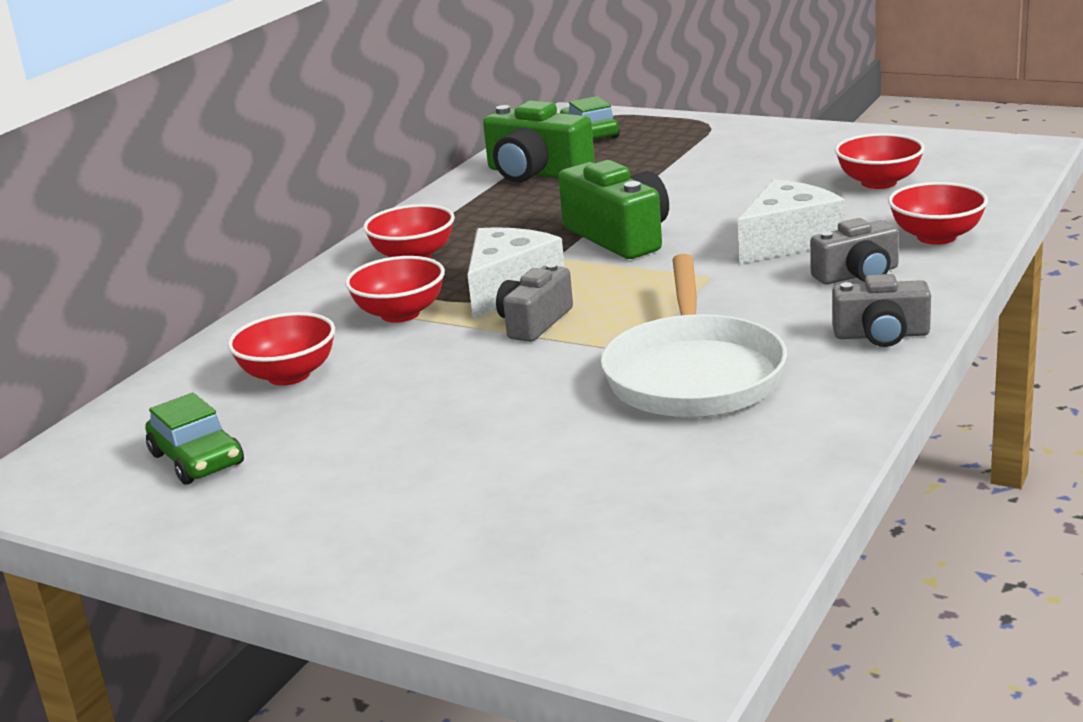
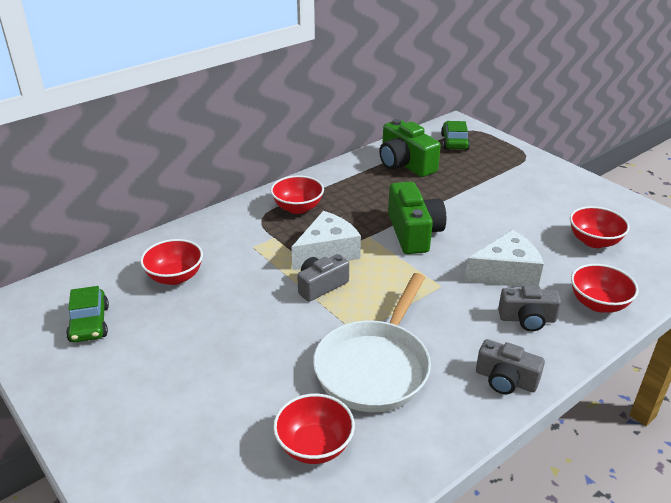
camera: 20 degrees right, 10 degrees up
(400, 314) = (260, 251): red bowl -> red bowl (314, 446)

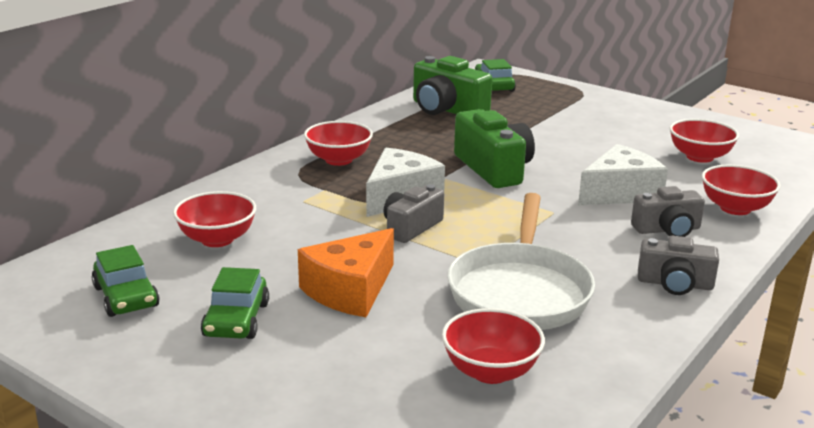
camera: 15 degrees left, 10 degrees down
(154, 359) = (236, 320): none -> green car
(247, 343) = (350, 290): none -> orange cheese

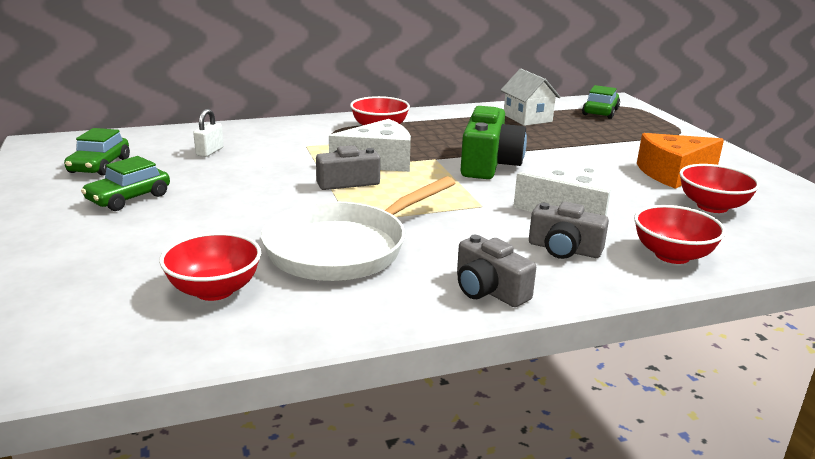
camera: 35 degrees right, 0 degrees up
(217, 239) = (210, 152): red bowl -> white padlock
(350, 290) = (228, 205): orange cheese -> orange cheese (673, 173)
(447, 109) = (527, 118): green camera -> white house

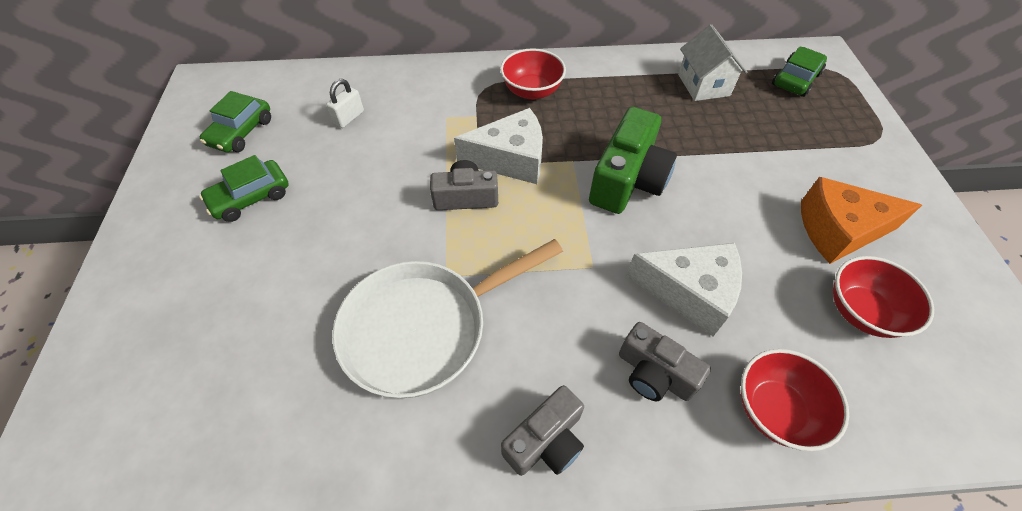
camera: 15 degrees right, 30 degrees up
(214, 290) = (280, 384): red bowl -> none
(489, 290) = (546, 441): grey camera -> grey camera turned 105 degrees counterclockwise

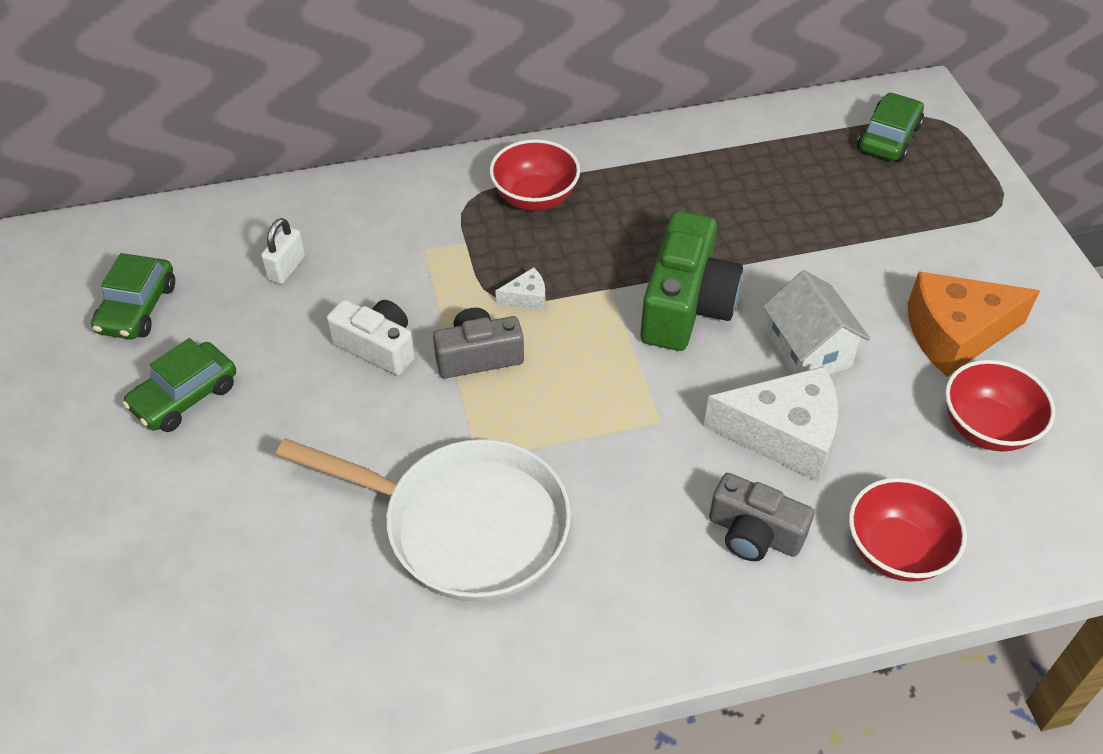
camera: 10 degrees left, 5 degrees down
(395, 180) = (377, 347): none -> white camera
(423, 328) = (465, 525): white pan -> white pan turned 120 degrees counterclockwise
(510, 159) = (526, 298): white cheese -> white cheese, size x0.43
(546, 441) = (641, 625): grey camera -> none
(703, 85) = (767, 160): white house -> white house (808, 352)

